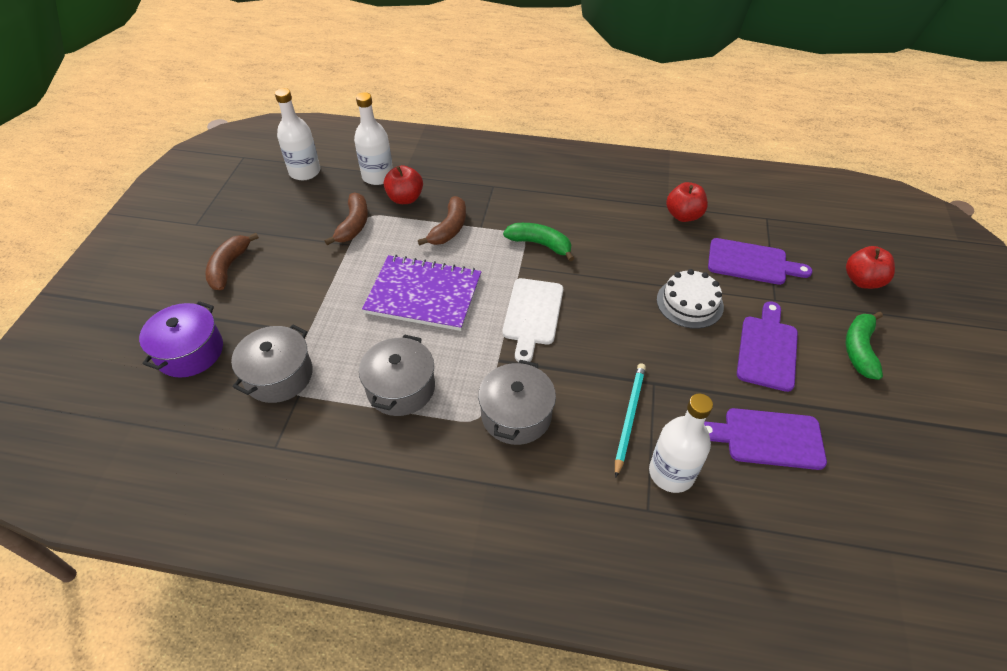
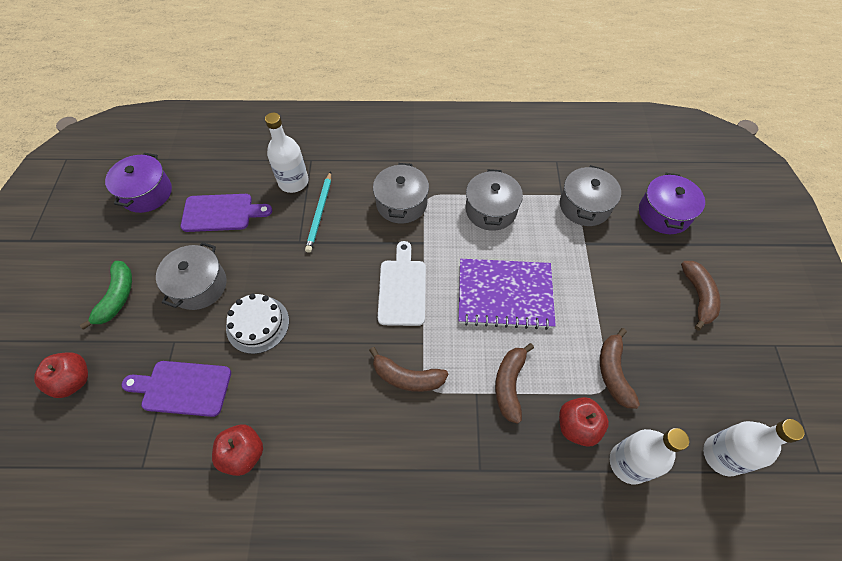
camera: 170 degrees right, 10 degrees up
(540, 244) = (407, 377): green banana -> brown banana
(767, 349) = (199, 285): purple cutting board -> grey pot
(894, 488) = (146, 193): none -> purple pot

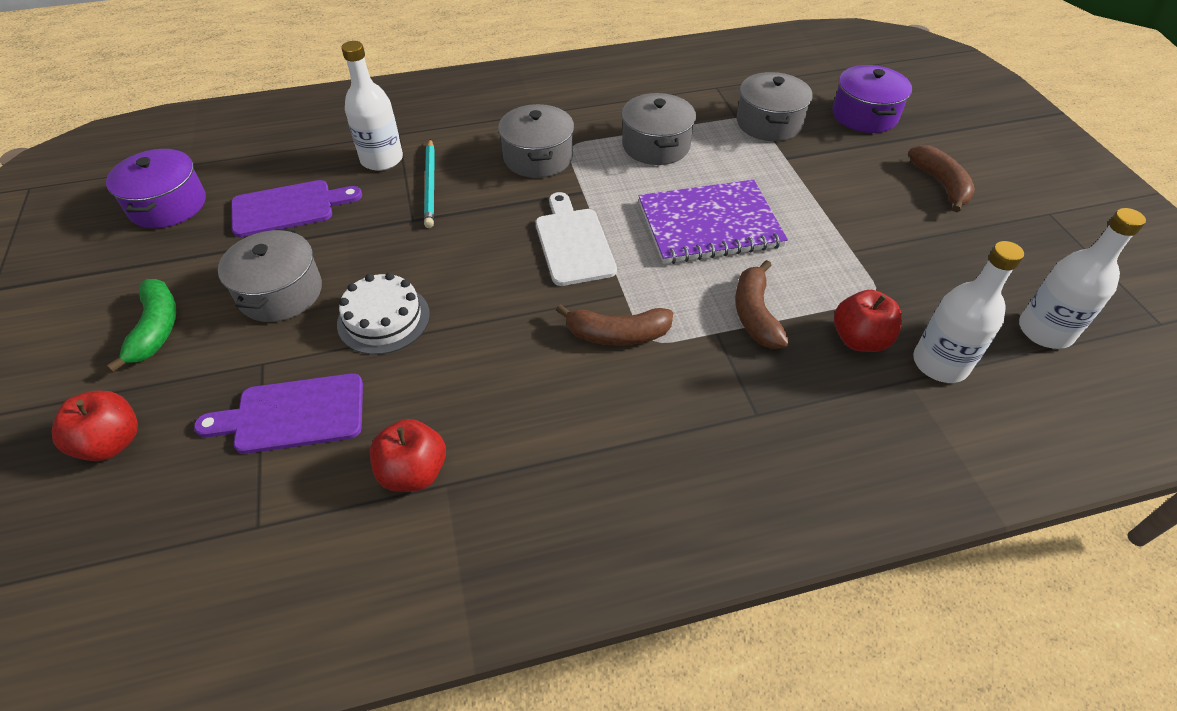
camera: 15 degrees left, 10 degrees down
(613, 372) = (878, 276): brown banana -> none

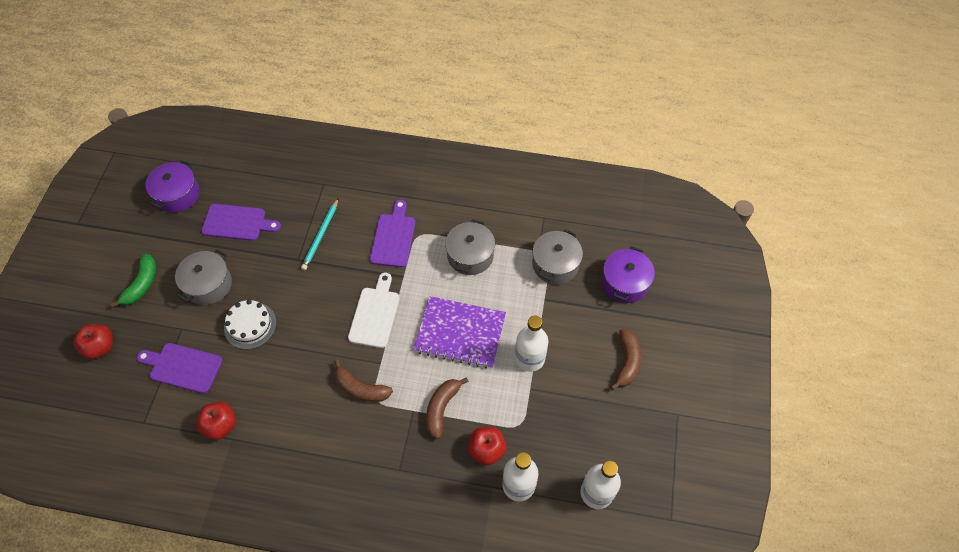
camera: 25 degrees right, 10 degrees up
(382, 159) = (304, 203): white bottle -> white bottle (529, 358)
(538, 157) = (393, 237): grey pot -> purple cutting board

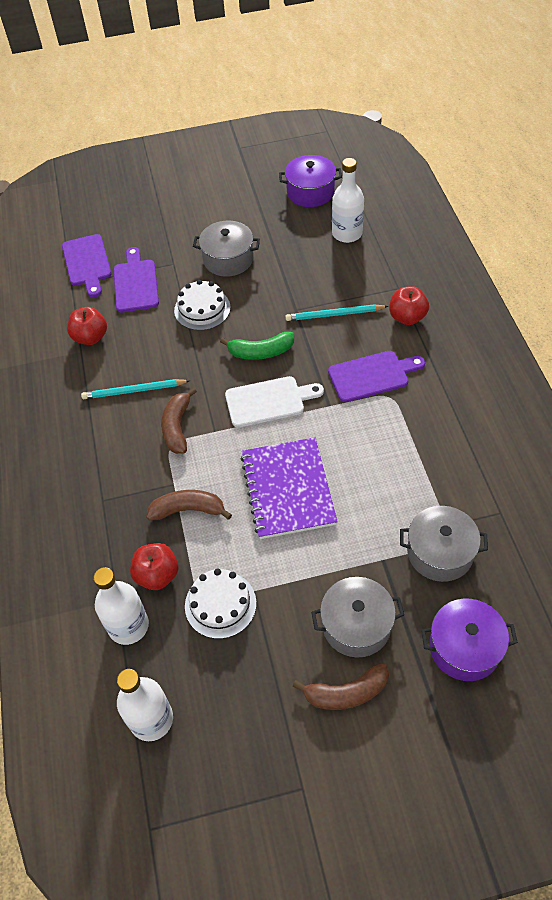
camera: 70 degrees right, 5 degrees down
(100, 347) = (128, 222): red apple -> red apple (407, 317)
(142, 284) = (203, 216): green banana -> green banana (261, 352)
(237, 223) = (308, 246): purple cutting board -> purple cutting board (87, 263)
(304, 409) = (134, 391): none -> turquoise pencil
(470, 255) = (395, 457): grey pot -> grey pot (356, 625)
(529, 358) = (293, 574): white bottle -> white bottle (347, 233)
(530, 415) = (220, 604): none -> white cake

